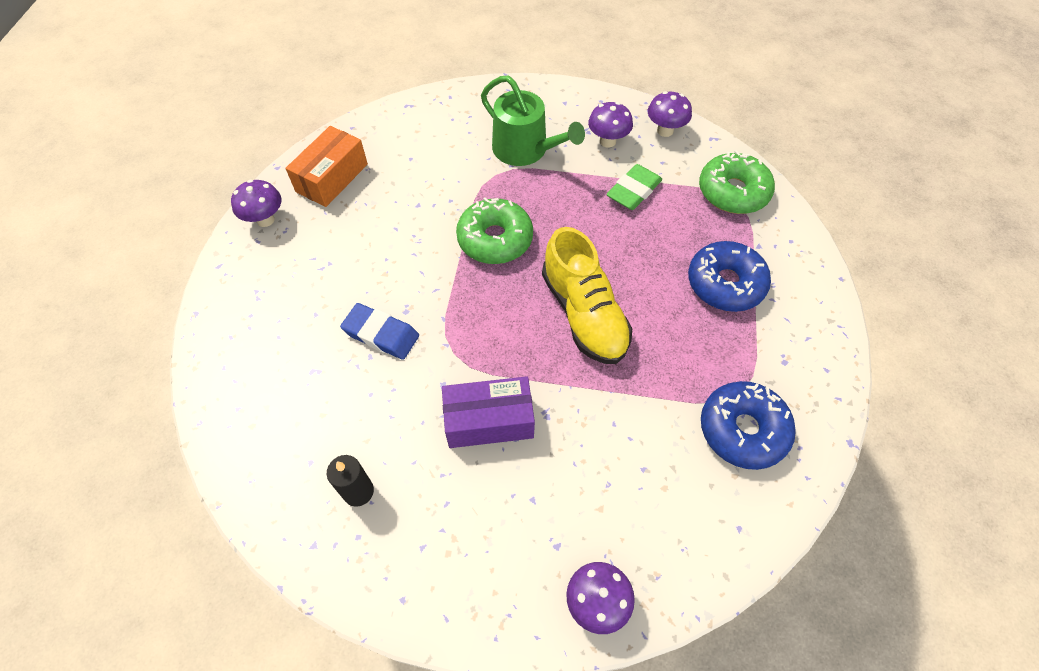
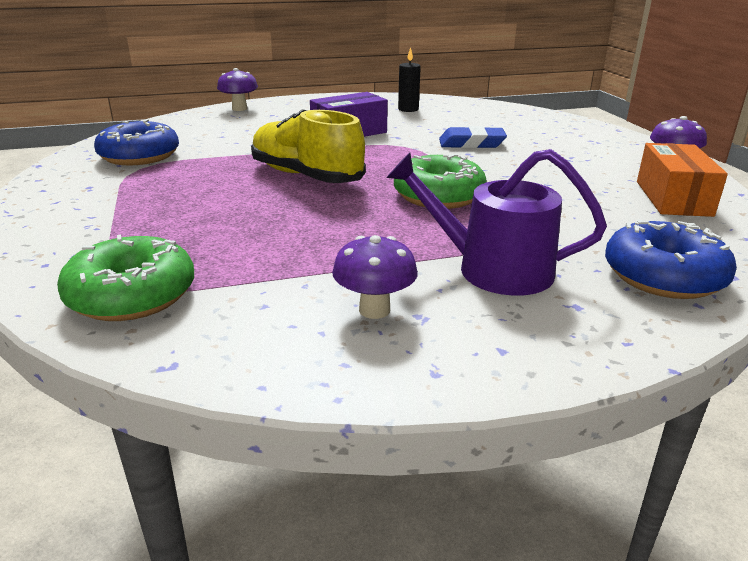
camera: 155 degrees right, 30 degrees down
(525, 150) = (493, 269): green watering can -> purple watering can
(633, 191) = (297, 263): green eraser -> none
(665, 131) = (274, 353): purple mushroom -> none
(725, 284) = (151, 216): blue donut -> blue donut (663, 276)

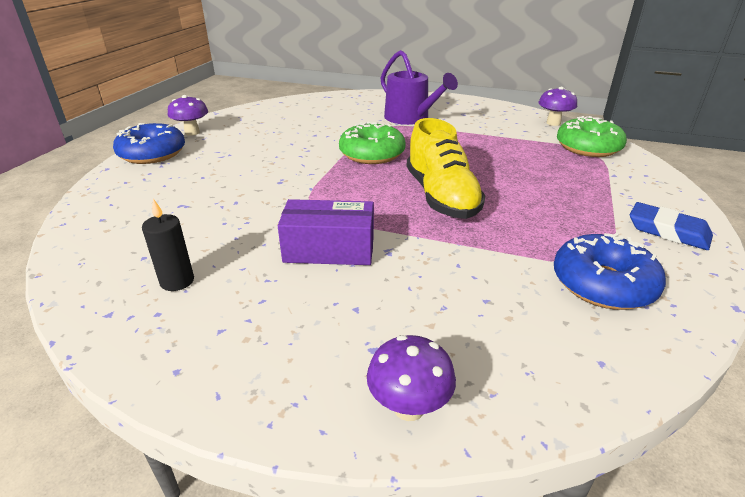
camera: 145 degrees left, 5 degrees up
(374, 310) = (479, 119): purple mushroom -> purple mushroom (553, 123)
(471, 143) = (252, 191): blue eraser -> blue eraser (668, 231)
(663, 276) = (350, 102): blue donut -> blue donut (152, 154)
(673, 198) = (254, 119): orange box -> none

